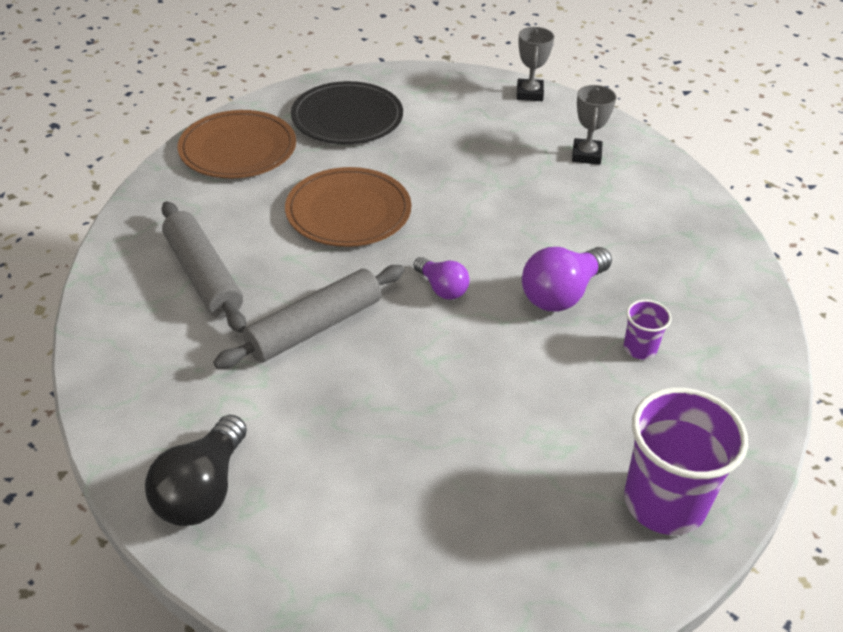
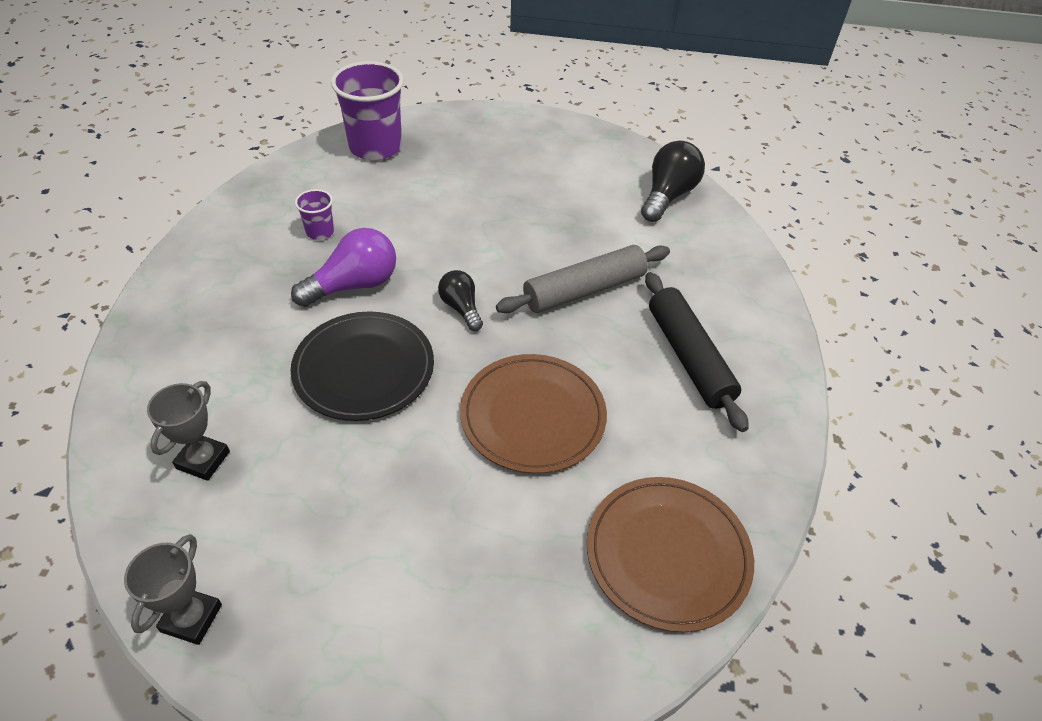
camera: 170 degrees left, 5 degrees up
(204, 276) = (688, 357): grey rolling pin -> black rolling pin
(347, 117) = (503, 603): black plate -> black plate (364, 369)
(442, 288) = (461, 308): purple light bulb -> black light bulb

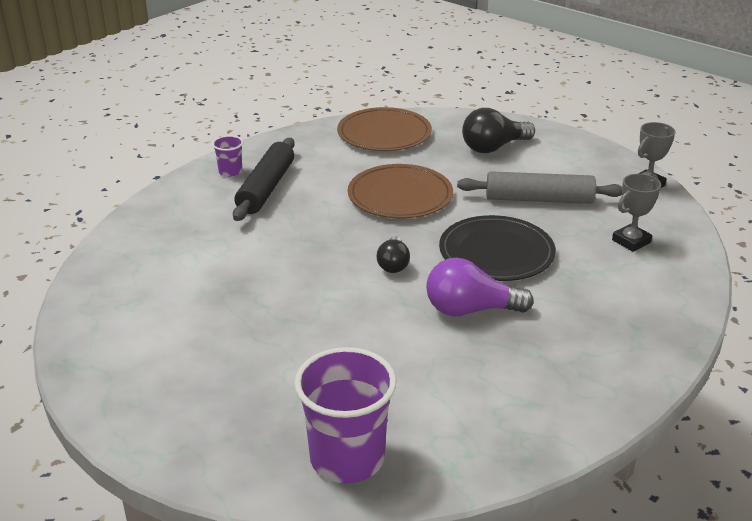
camera: 145 degrees left, 15 degrees down
(320, 232) = (475, 370): purple cup -> purple cup (230, 172)
(584, 290) = (286, 244): grey rolling pin -> grey rolling pin (539, 199)
(668, 196) = (115, 285): black light bulb -> black light bulb (493, 147)

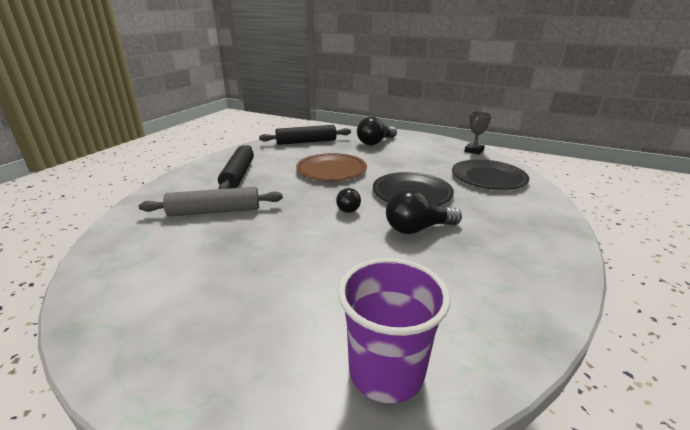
camera: 15 degrees left, 5 degrees down
(230, 172) = (210, 169): purple cup -> none
(384, 133) = (306, 142): brown plate -> black rolling pin
(470, 310) = (417, 229): purple light bulb -> black light bulb
(539, 199) = (418, 163): grey rolling pin -> grey rolling pin (215, 211)
(631, 241) = (488, 177): grey trophy -> black plate

